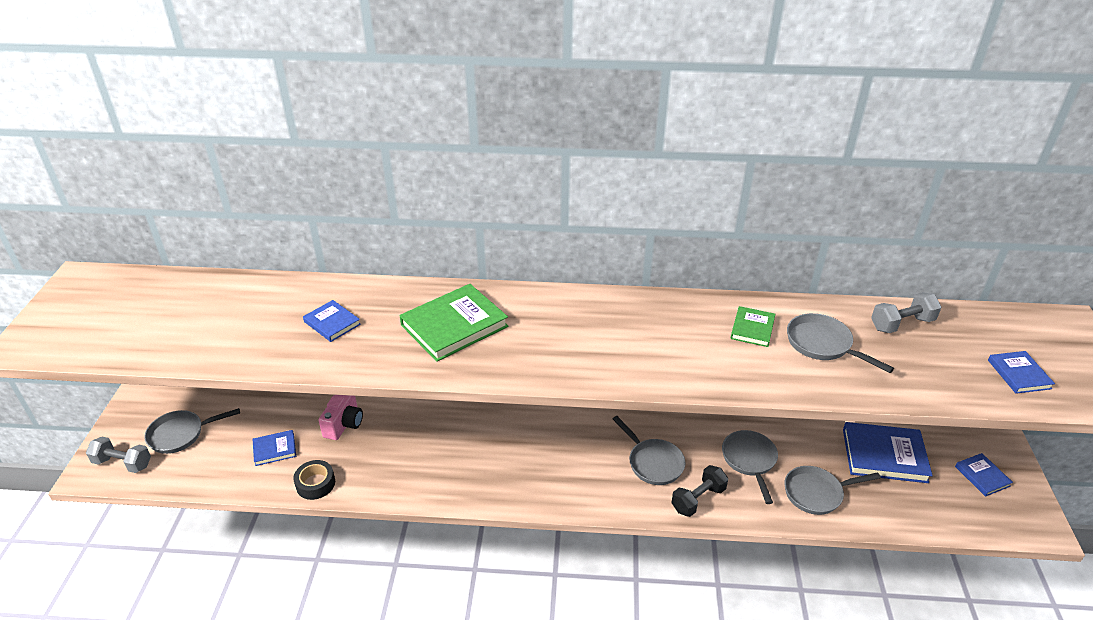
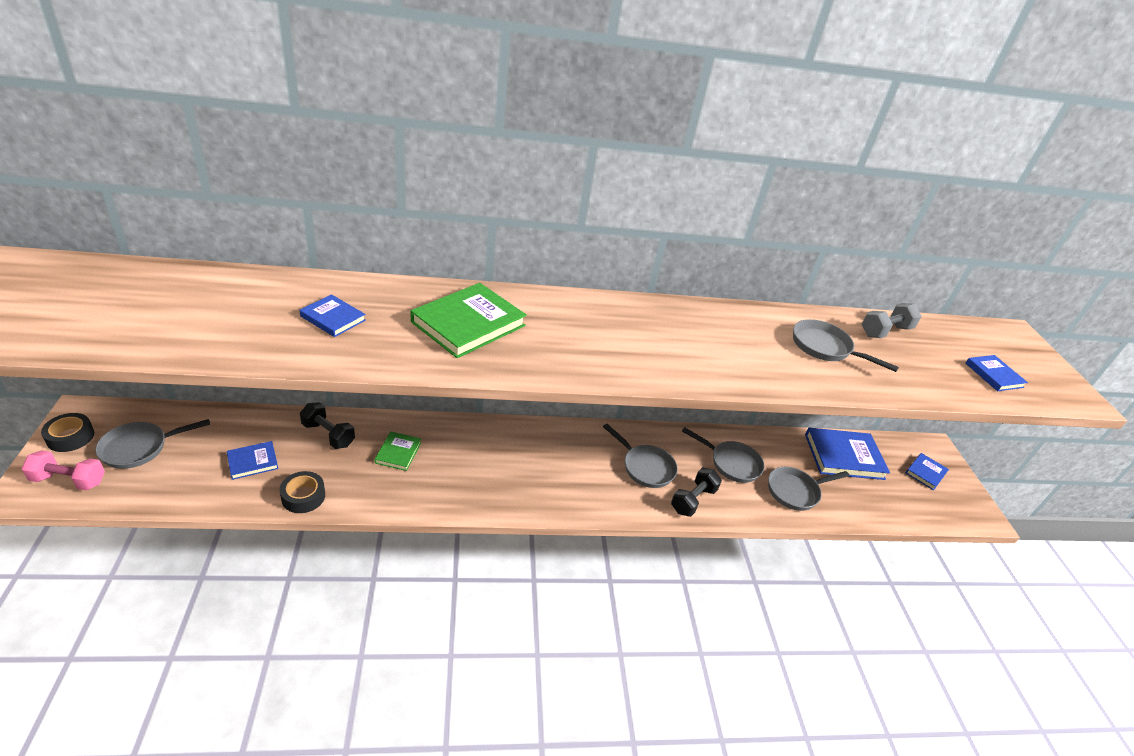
camera: 15 degrees left, 0 degrees up
(123, 463) = (69, 480): grey dumbbell -> pink dumbbell
(126, 423) = (70, 437): none -> black tape
(344, 424) = (328, 435): pink camera -> black dumbbell
(749, 460) = (731, 463): grey pan -> grey pan turned 135 degrees clockwise
(752, 328) = (759, 333): green book -> green book (398, 453)
(982, 476) = (925, 473): blue book -> blue book turned 75 degrees clockwise

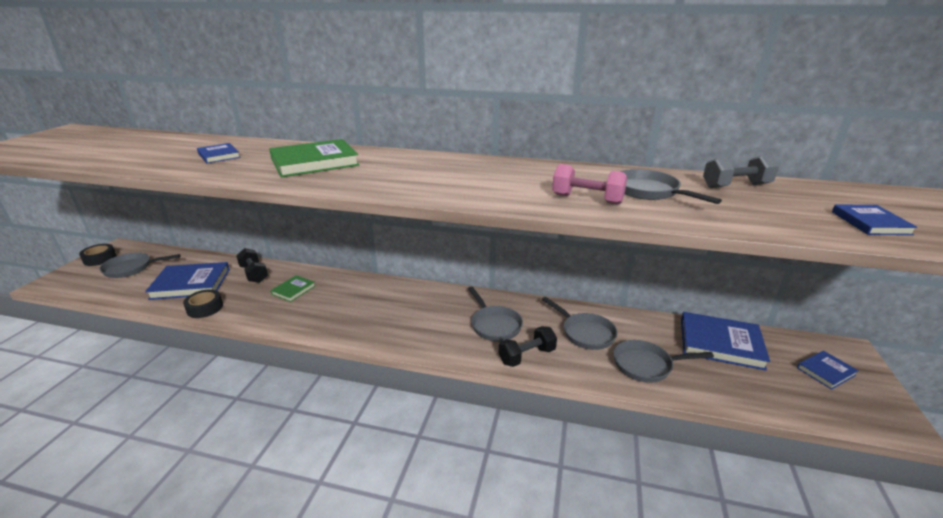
camera: 25 degrees right, 10 degrees down
(69, 480) = (76, 280): pink dumbbell -> pink dumbbell (587, 199)
(253, 462) = (191, 284): blue book -> blue book, size x1.86

